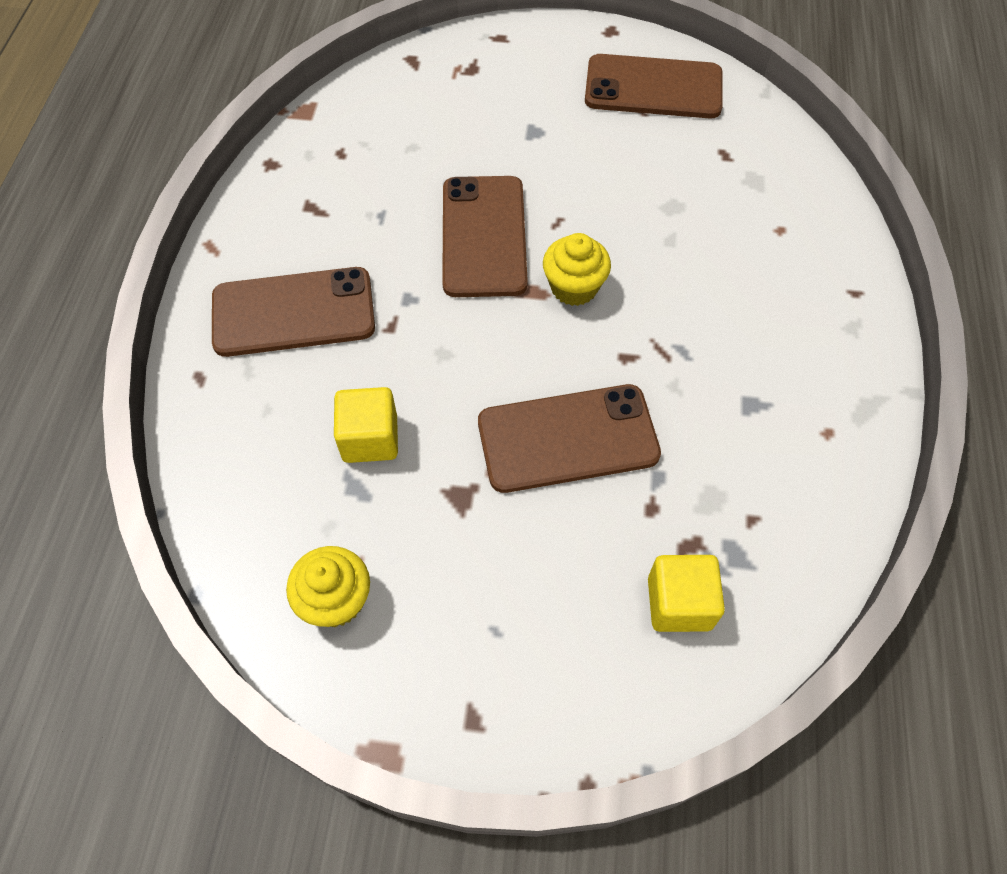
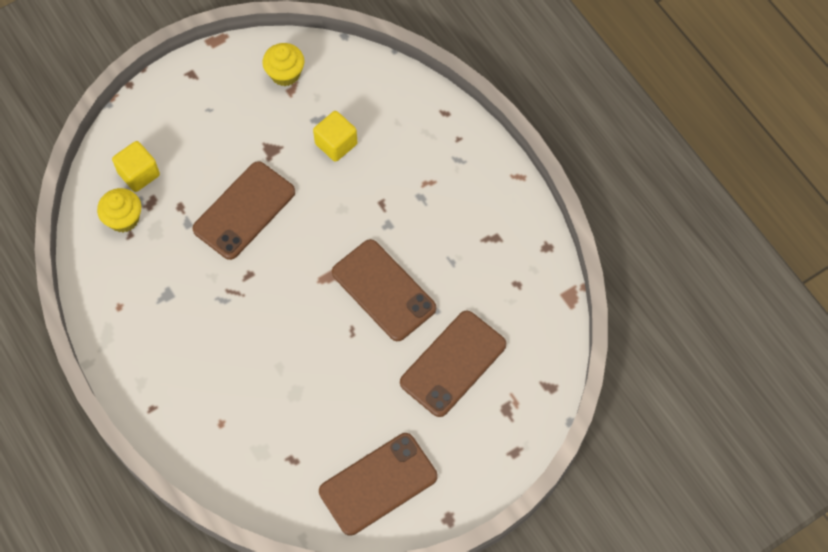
camera: 140 degrees right, 5 degrees up
(293, 312) = (436, 174): brown phone -> brown phone (453, 363)
(574, 287) = (308, 295): yellow cupcake -> yellow cupcake (123, 219)

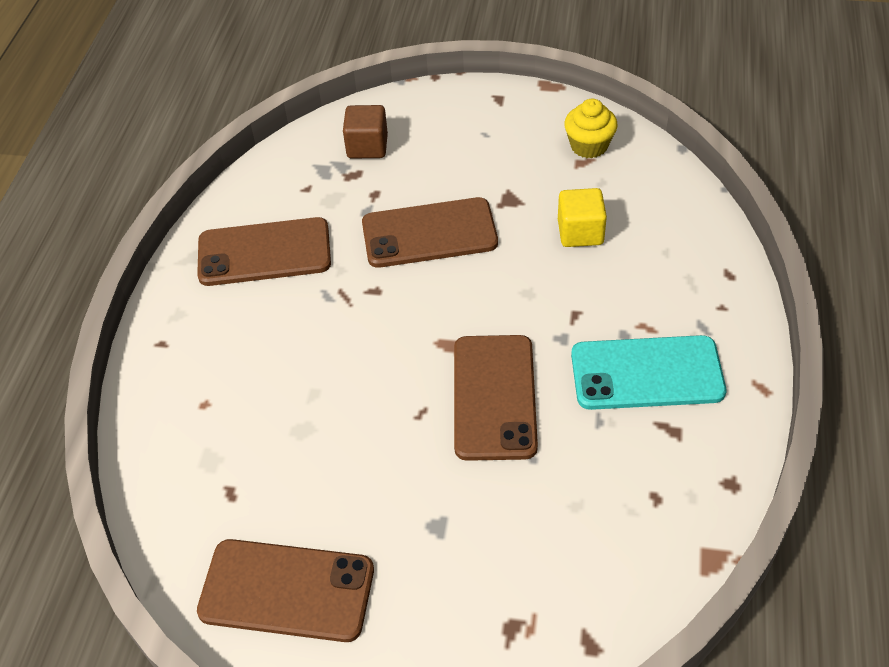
camera: 45 degrees right, 15 degrees down
(123, 219) = (315, 173): yellow cupcake -> none
(139, 174) = (367, 146): yellow cube -> brown cube
(453, 213) = (647, 373): none -> turquoise phone
(453, 363) = (497, 527): brown phone -> brown phone (264, 252)

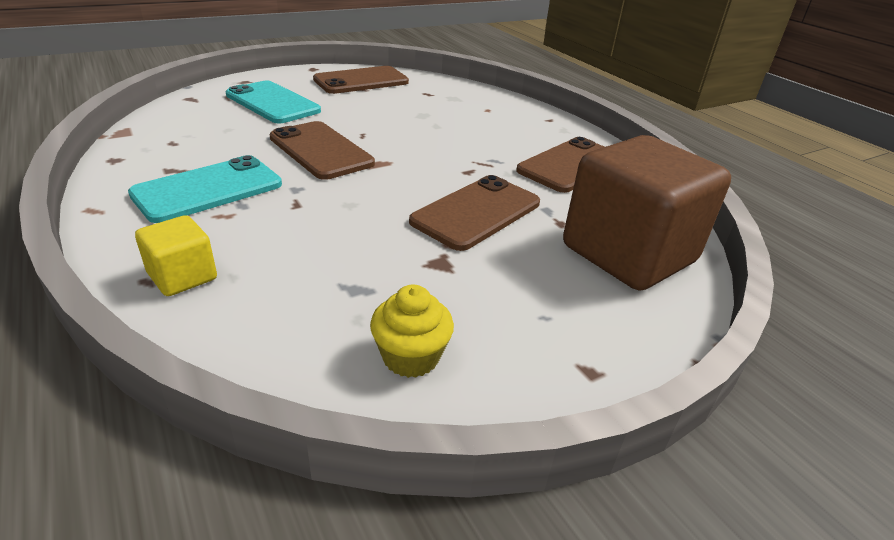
camera: 135 degrees right, 15 degrees down
(367, 146) = (628, 254): brown cube -> brown cube, size x2.21
(477, 564) = (273, 103): none -> turquoise phone
(580, 232) = (340, 260): yellow cube -> yellow cube (183, 277)

